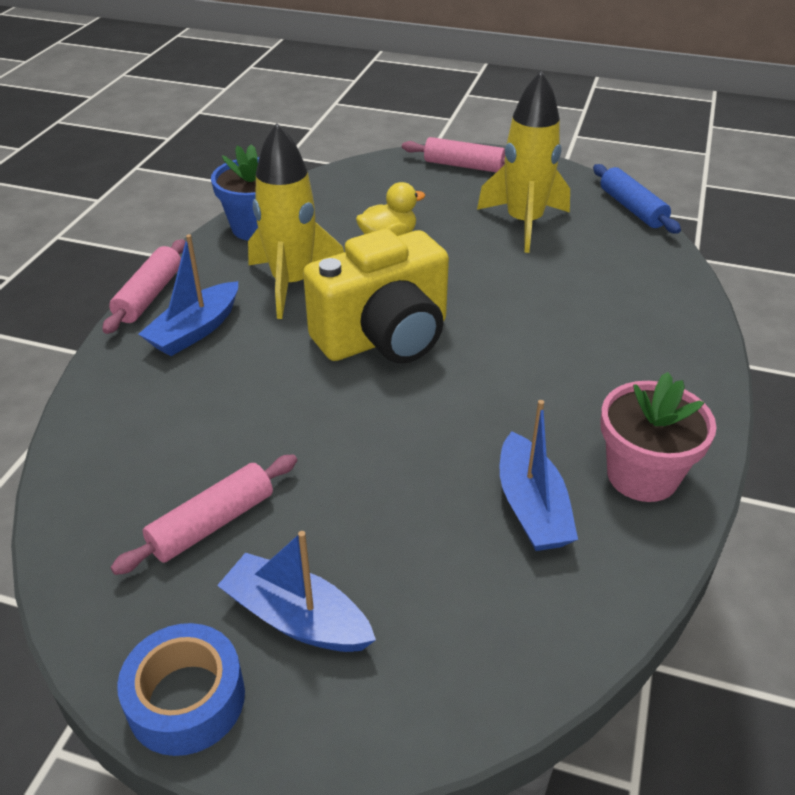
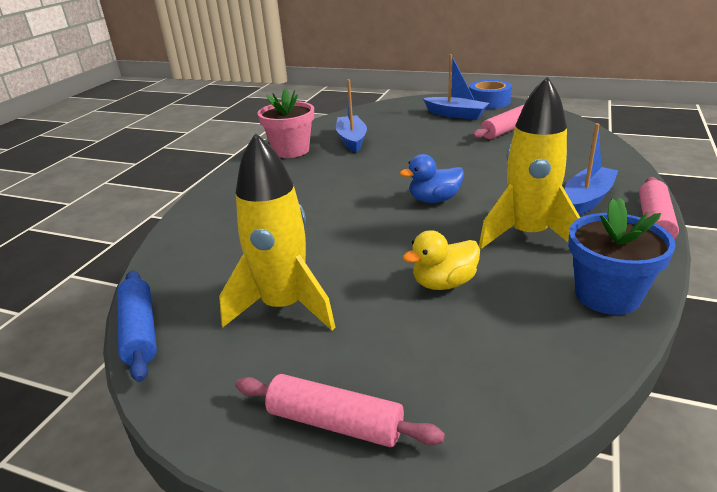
camera: 175 degrees left, 10 degrees down
(384, 338) = (434, 200): yellow camera -> blue duck

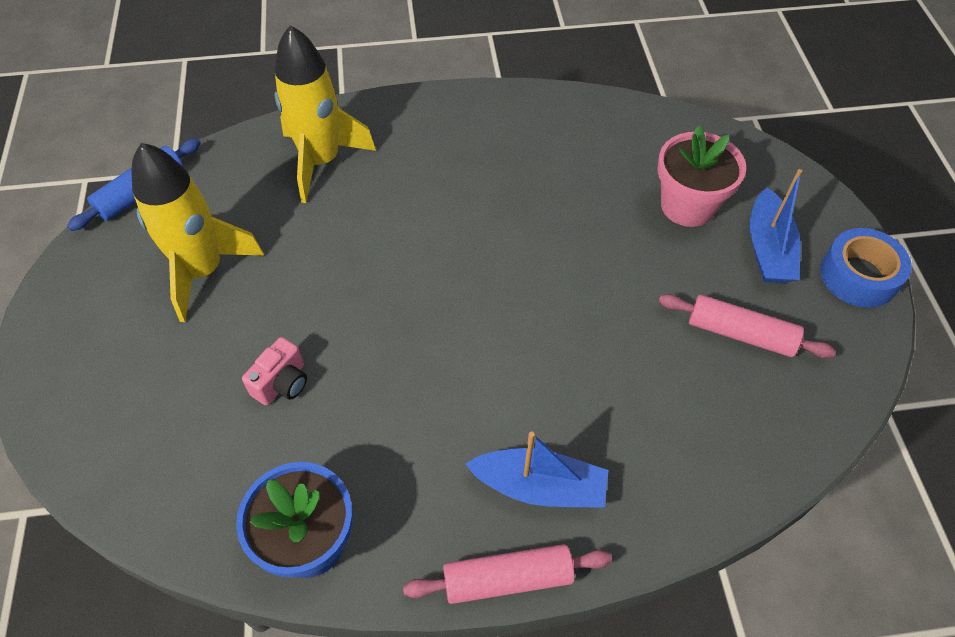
camera: 60 degrees right, 25 degrees up
(291, 150) = (529, 120): pink flower pot -> pink flower pot (687, 206)
(335, 422) = (71, 371): pink rolling pin -> none
(351, 140) = (595, 165): blue boat -> none
(434, 200) = (462, 316): blue duck -> none
(444, 283) = (282, 383): yellow duck -> pink camera
(527, 235) = (413, 437): yellow rocket -> yellow rocket (321, 161)

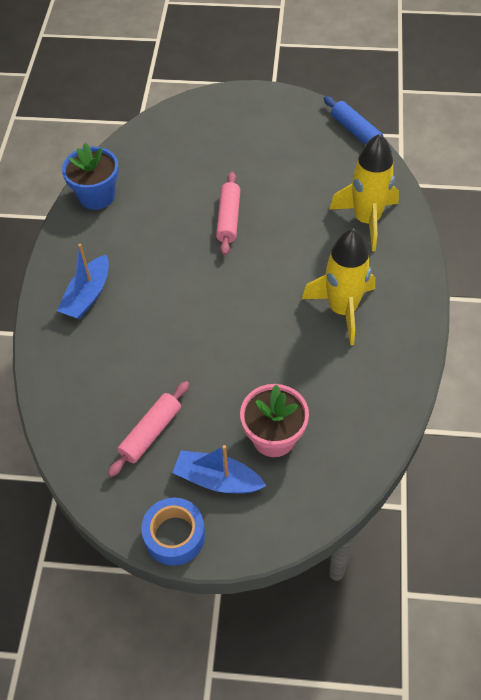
camera: 105 degrees right, 0 degrees up
(203, 271) = (283, 159): yellow rocket -> yellow rocket (342, 309)
(282, 383) = (193, 190): pink camera -> none
(507, 578) = (45, 272): pink rolling pin -> pink rolling pin (228, 218)

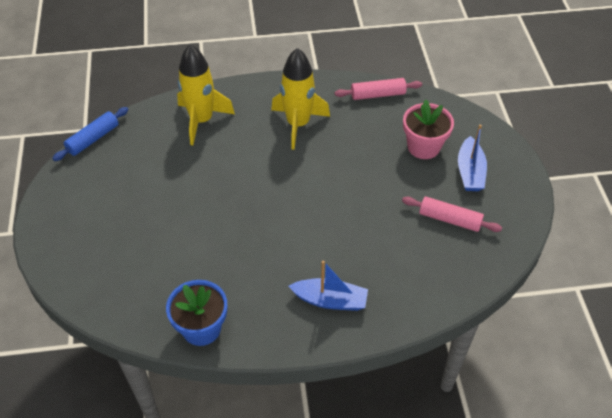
camera: 105 degrees left, 5 degrees down
(174, 535) = (522, 187): blue tape -> none
(228, 218) = (215, 212): pink rolling pin -> pink rolling pin (377, 94)

